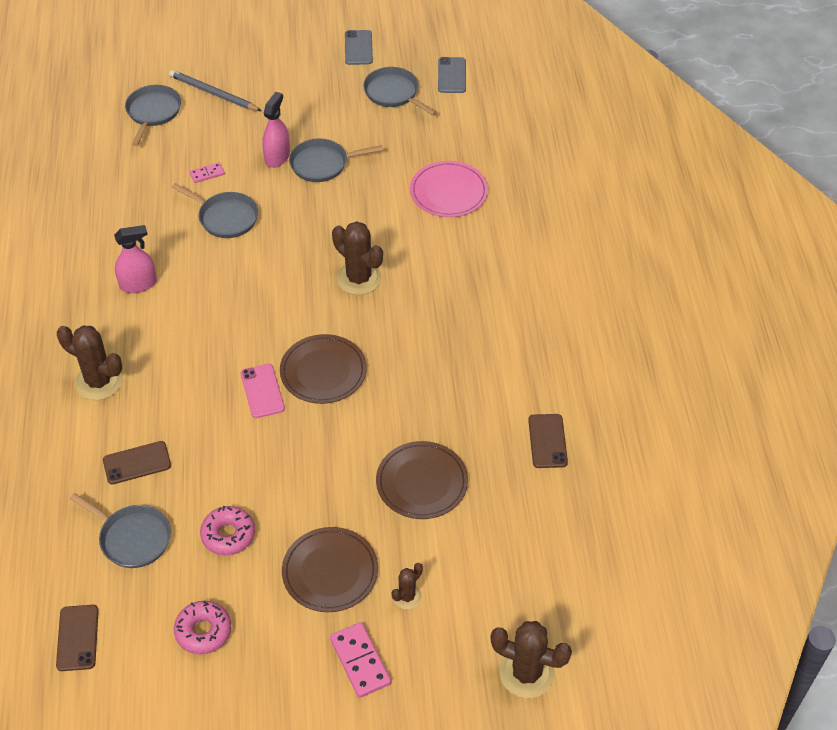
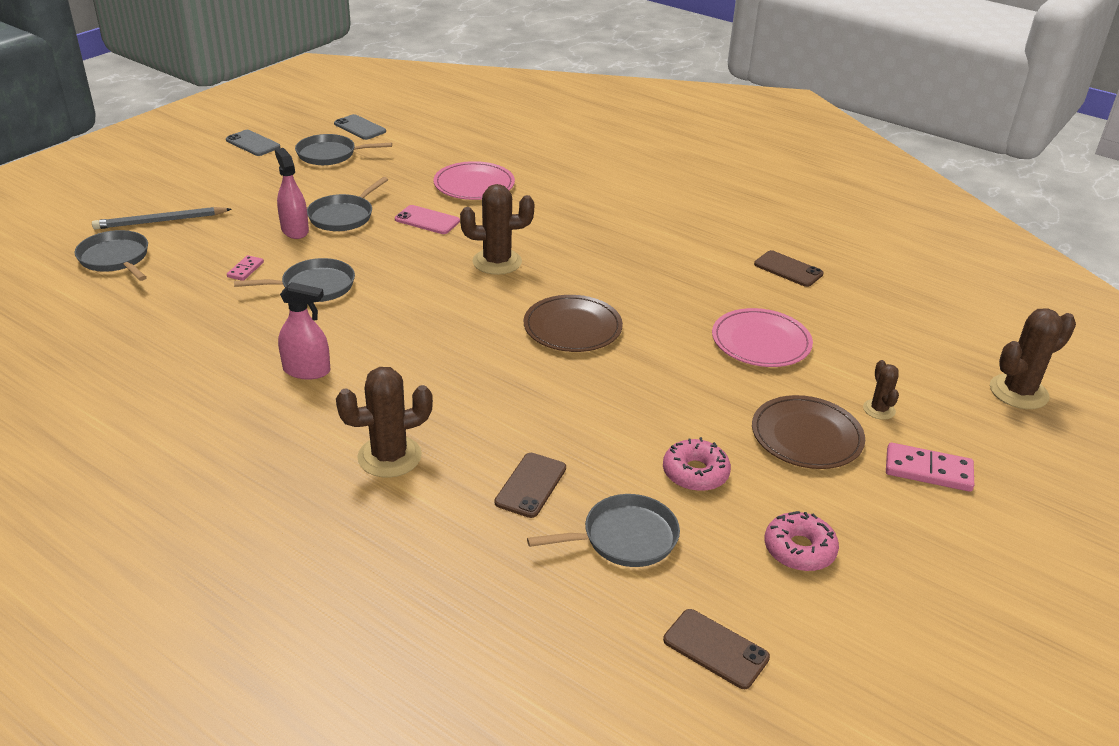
camera: 50 degrees left, 15 degrees down
(138, 284) = (306, 370): pink spray bottle -> pink spray bottle turned 75 degrees clockwise
(262, 391) = (548, 368): pink phone -> pink phone (427, 220)
(422, 482) = (761, 342): brown plate -> pink plate

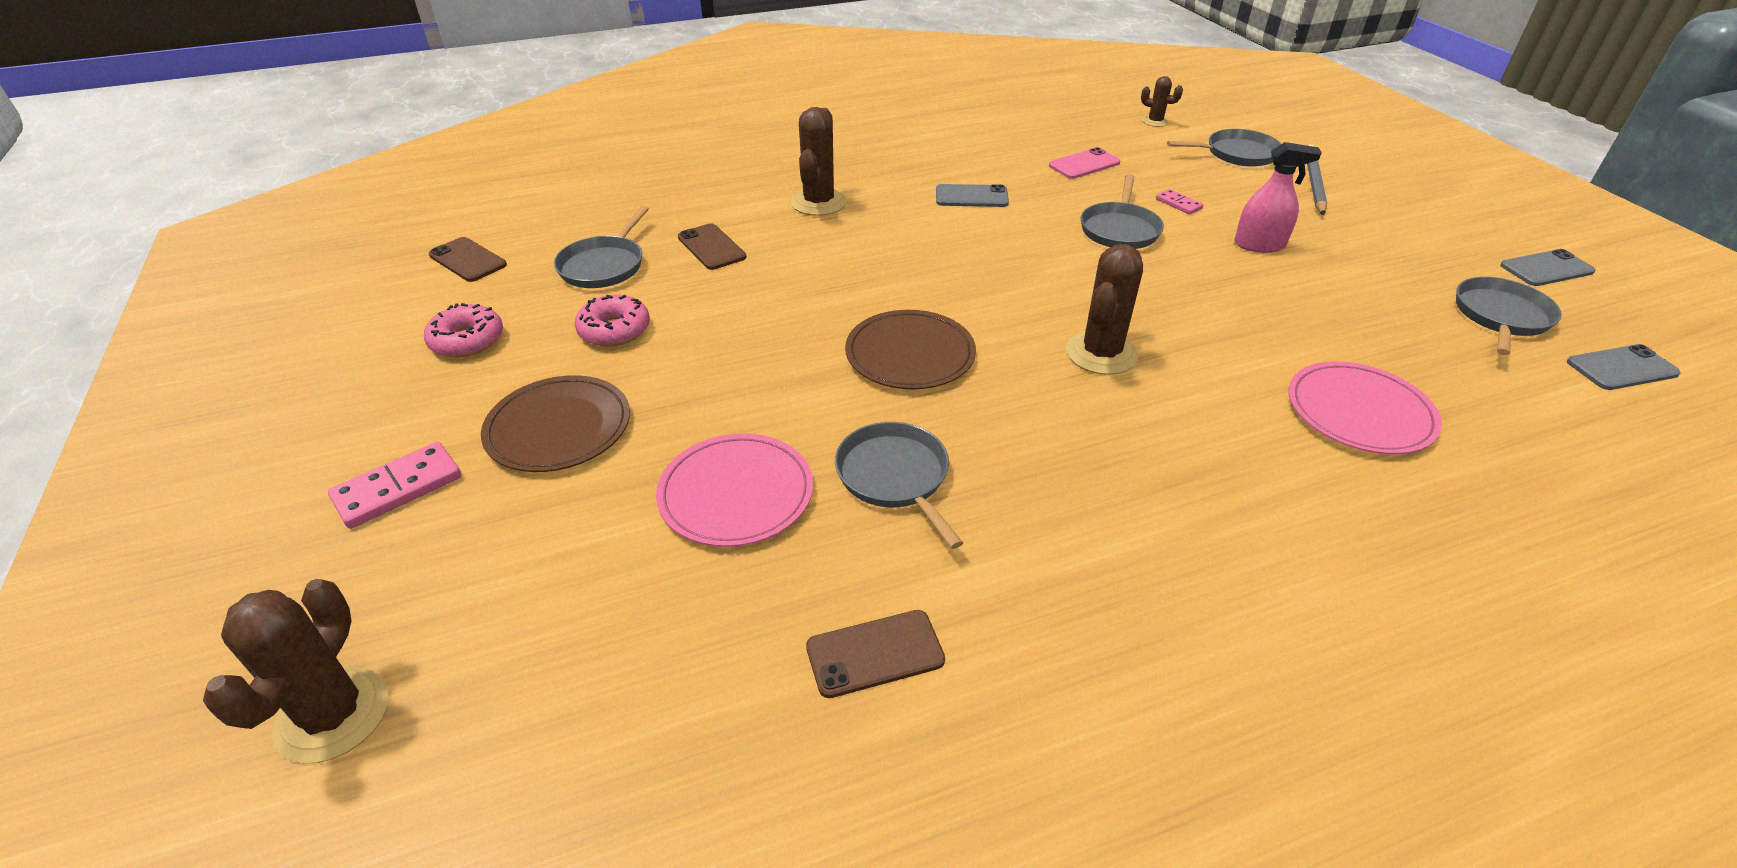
camera: 125 degrees right, 5 degrees up
(306, 370) = (971, 197): pink spray bottle -> grey phone
(343, 216) = (1285, 281): grey pan -> grey pan (895, 477)
(427, 220) = (1248, 336): pink phone -> pink phone (1084, 164)
(715, 649) = (468, 260): brown phone -> brown phone turned 60 degrees clockwise
(879, 409) = (512, 518): brown cactus -> brown cactus (1155, 121)

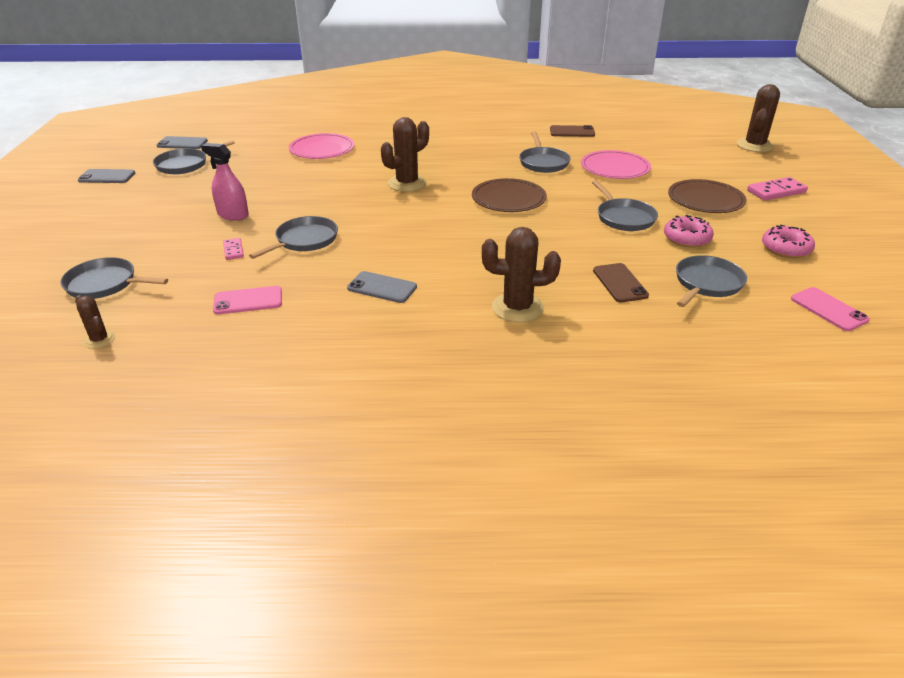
camera: 160 degrees left, 5 degrees down
(468, 260) = (828, 309): brown phone -> pink phone
(710, 352) = (624, 218): none -> grey pan
(818, 202) = (517, 308): brown cactus -> brown cactus turned 60 degrees clockwise
(1313, 182) = (106, 247): grey pencil -> none

